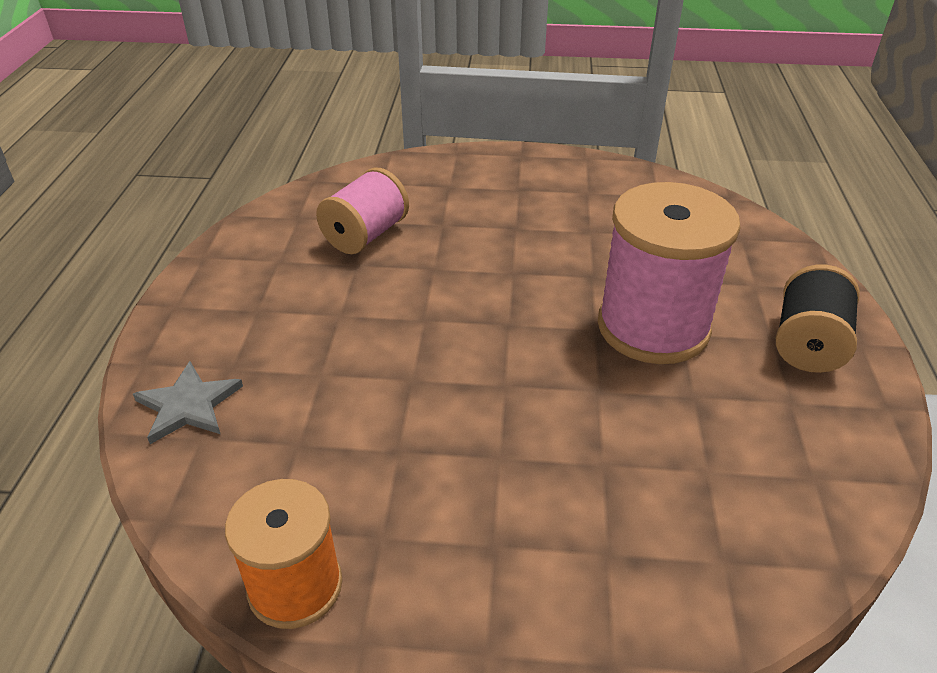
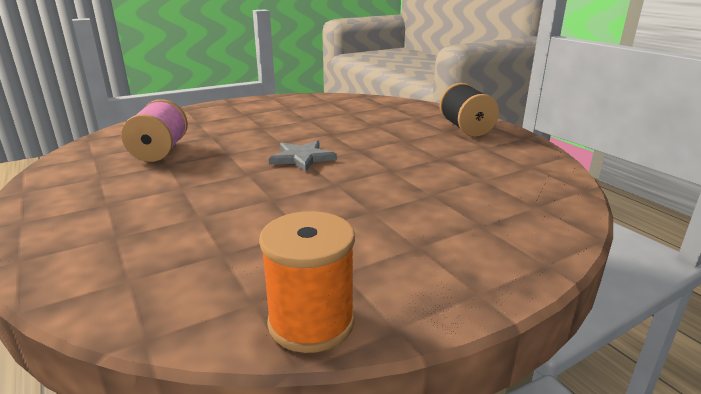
camera: 35 degrees left, 15 degrees down
(188, 405) = (96, 267): grey star -> grey star (302, 158)
(653, 327) = (388, 141): pink spool -> none

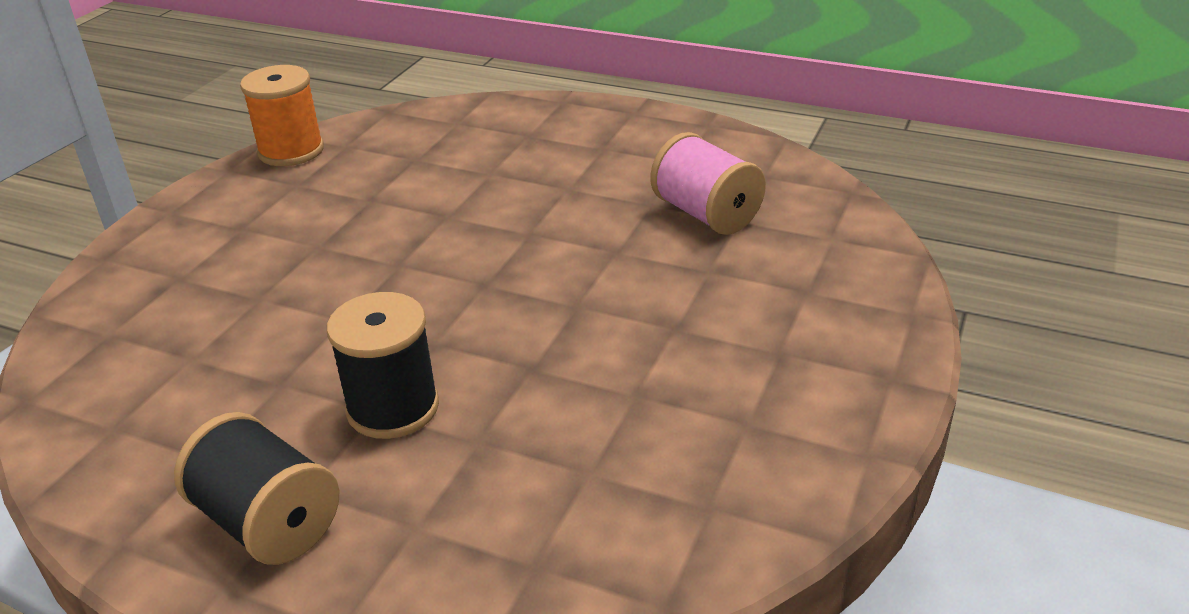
camera: 145 degrees right, 10 degrees up
(302, 158) = (498, 286): grey star -> none
(397, 138) = (393, 408): none -> black spool

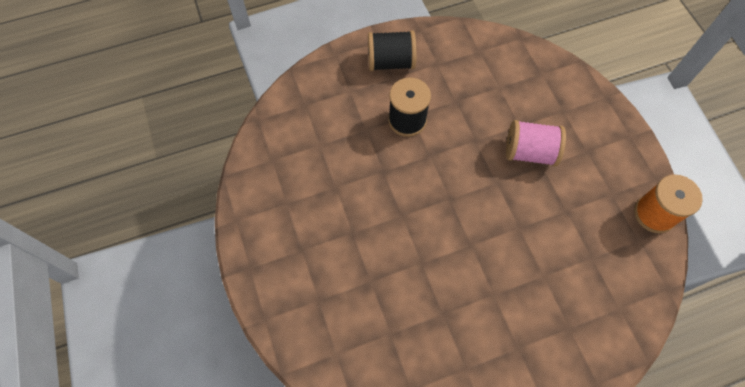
camera: 135 degrees right, 30 degrees up
(706, 214) = (409, 326): pink spool -> pink spool (529, 152)

